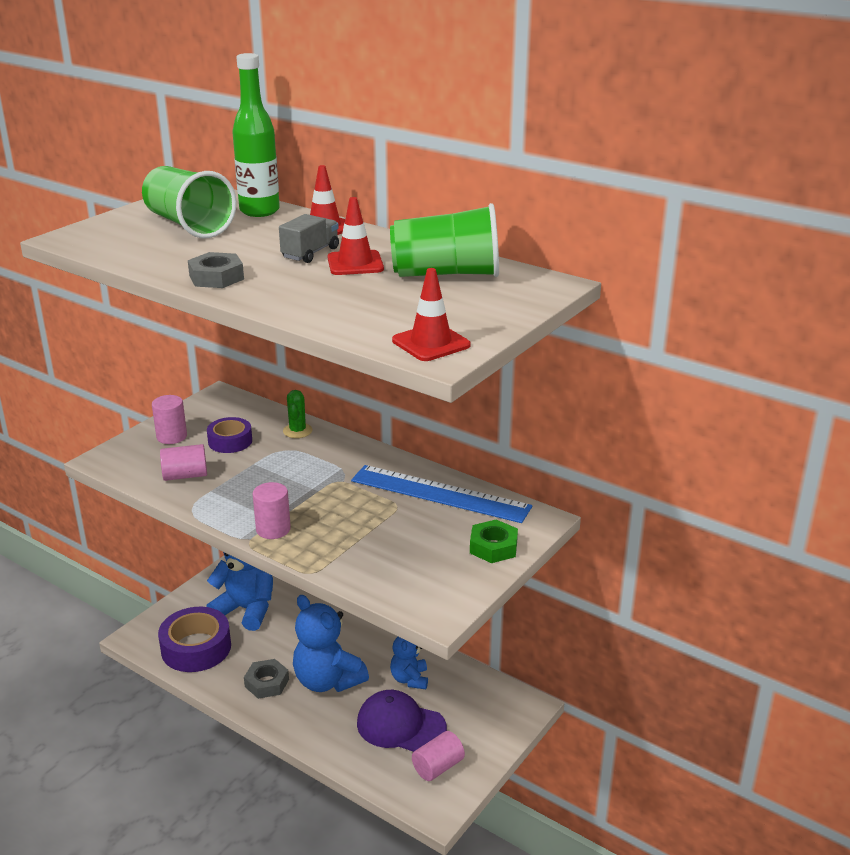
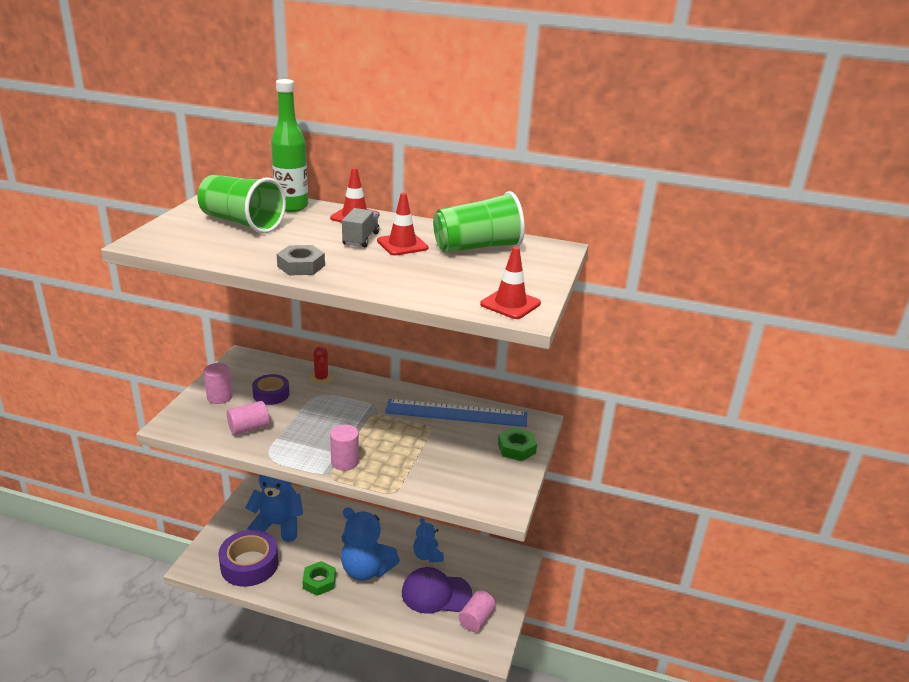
camera: 20 degrees left, 0 degrees up
(267, 683) = (319, 581): grey nut -> green nut
(297, 431) = (321, 378): green cactus -> red cactus

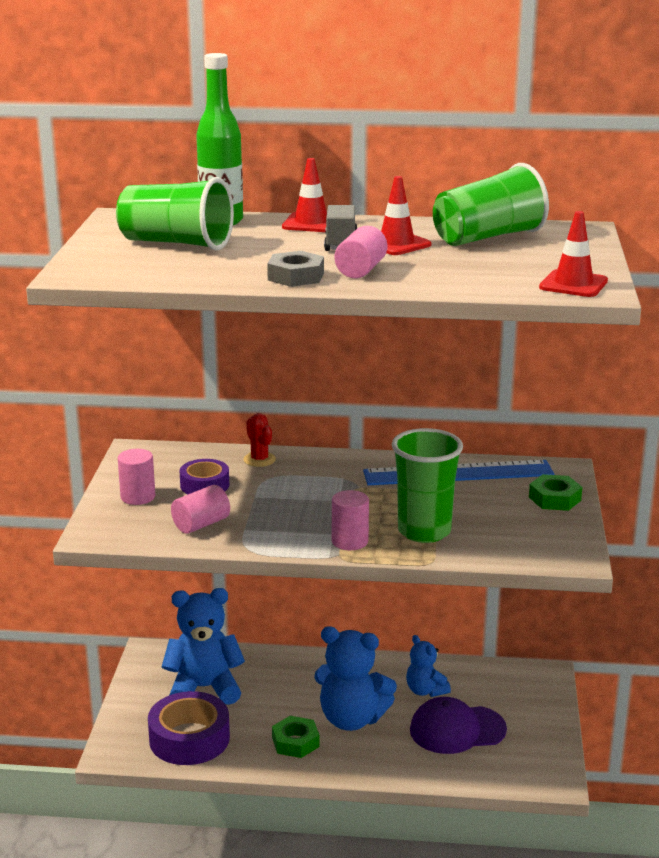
camera: 10 degrees left, 5 degrees down
(404, 462) = (424, 531): none -> green cup
(476, 619) = (522, 748): pink cylinder -> pink cylinder (360, 270)

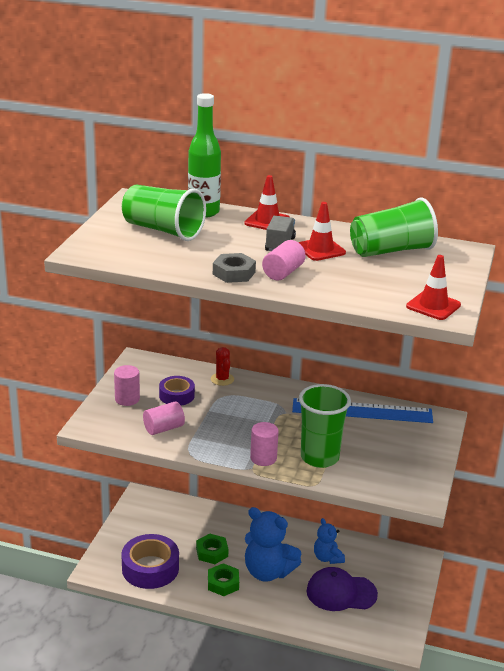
camera: 10 degrees right, 5 degrees up
(204, 688) = (171, 530): blue teddy bear -> none
(554, 499) = (425, 443): green nut -> green nut (212, 552)

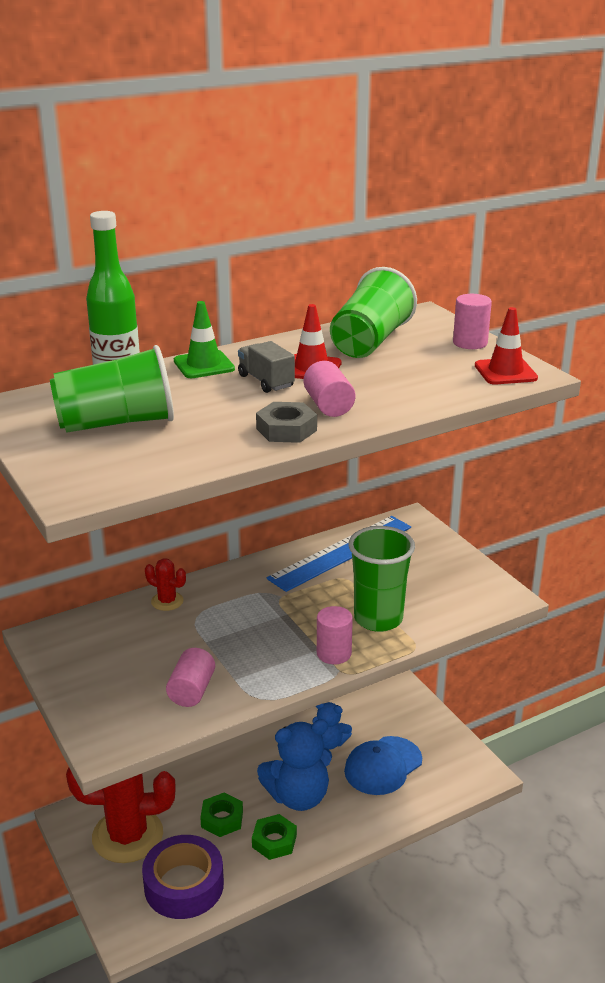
camera: 45 degrees left, 0 degrees up
(127, 399) = (100, 686): pink cylinder -> pink cylinder (470, 343)
(156, 525) = (127, 836): none -> red cactus
(176, 395) = (148, 647): purple tape -> none
(267, 221) = (204, 365): red traffic cone -> green traffic cone
(341, 592) = (383, 766): purple cap -> blue cap

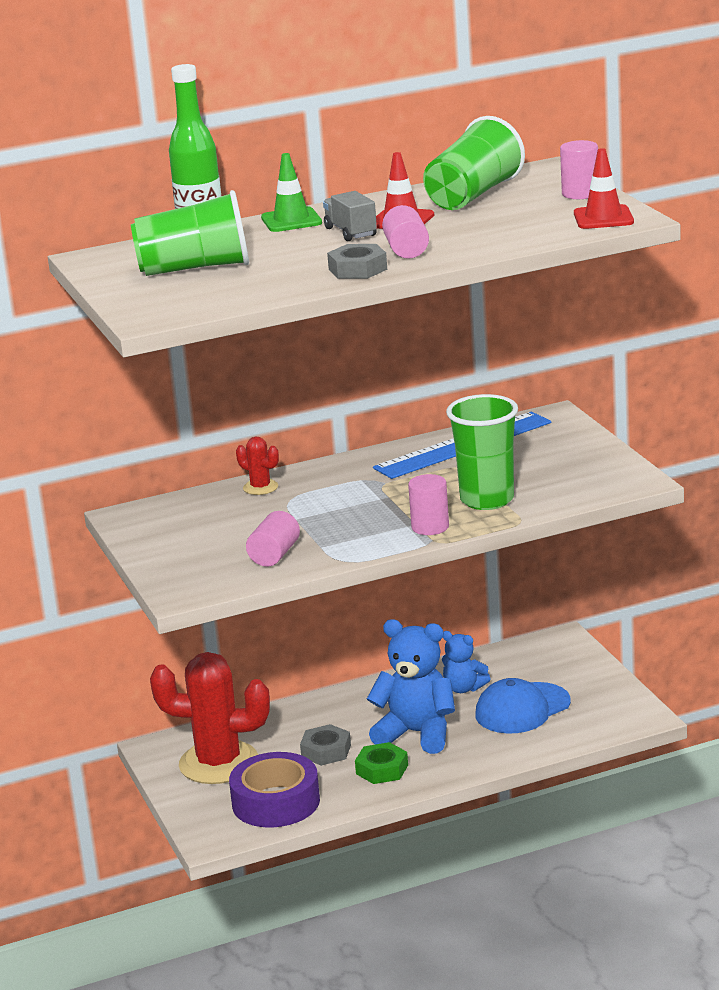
camera: 10 degrees right, 5 degrees down
(222, 819) = (326, 751): green nut -> grey nut
(298, 796) = (416, 733): blue teddy bear -> blue teddy bear turned 150 degrees counterclockwise

